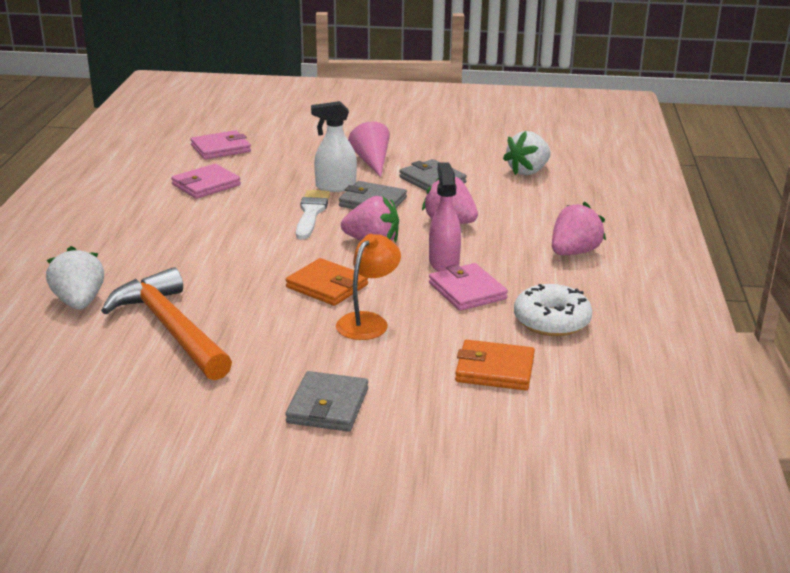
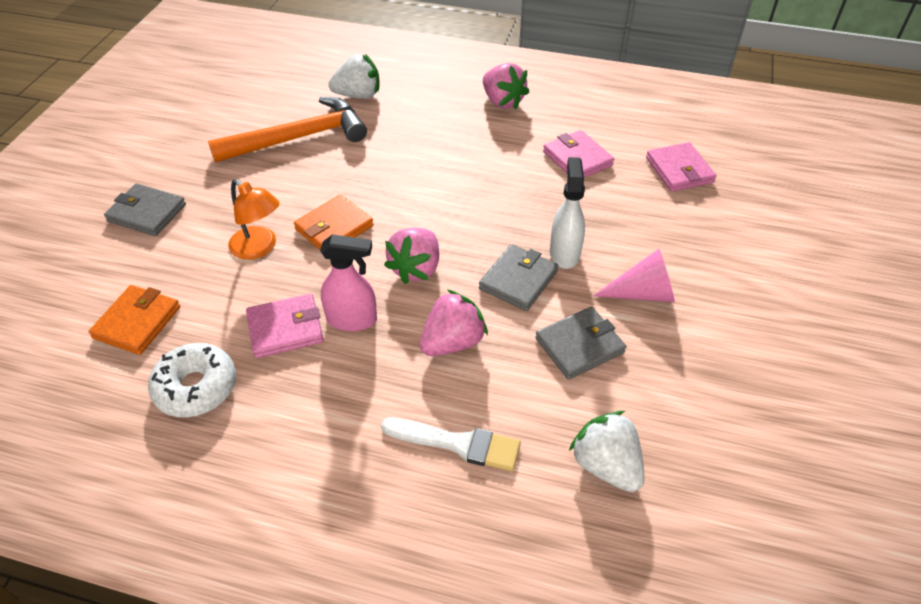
camera: 100 degrees right, 20 degrees up
(311, 213) = (497, 229): white brush -> white brush (458, 444)
(574, 252) = (339, 453): pink strawberry -> pink strawberry (502, 101)

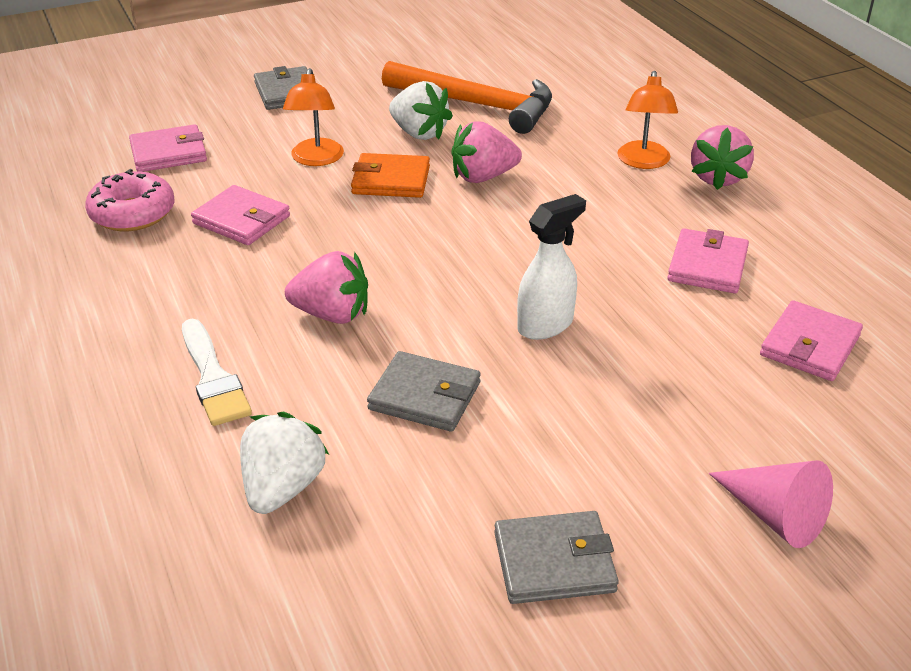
camera: 50 degrees right, 10 degrees down
(137, 322) = (168, 153): orange wallet -> pink wallet
(196, 387) = (133, 213): white donut -> pink donut
(352, 320) = (292, 247): pink spray bottle -> none
(358, 95) = (584, 101): white strawberry -> white strawberry (419, 133)
(416, 269) = (399, 248): pink strawberry -> pink strawberry (483, 177)
(453, 116) = (643, 162): none -> orange lamp
(518, 280) = (465, 314): grey wallet -> grey wallet (554, 562)
(643, 293) = (560, 407): pink cone -> pink cone (774, 516)

